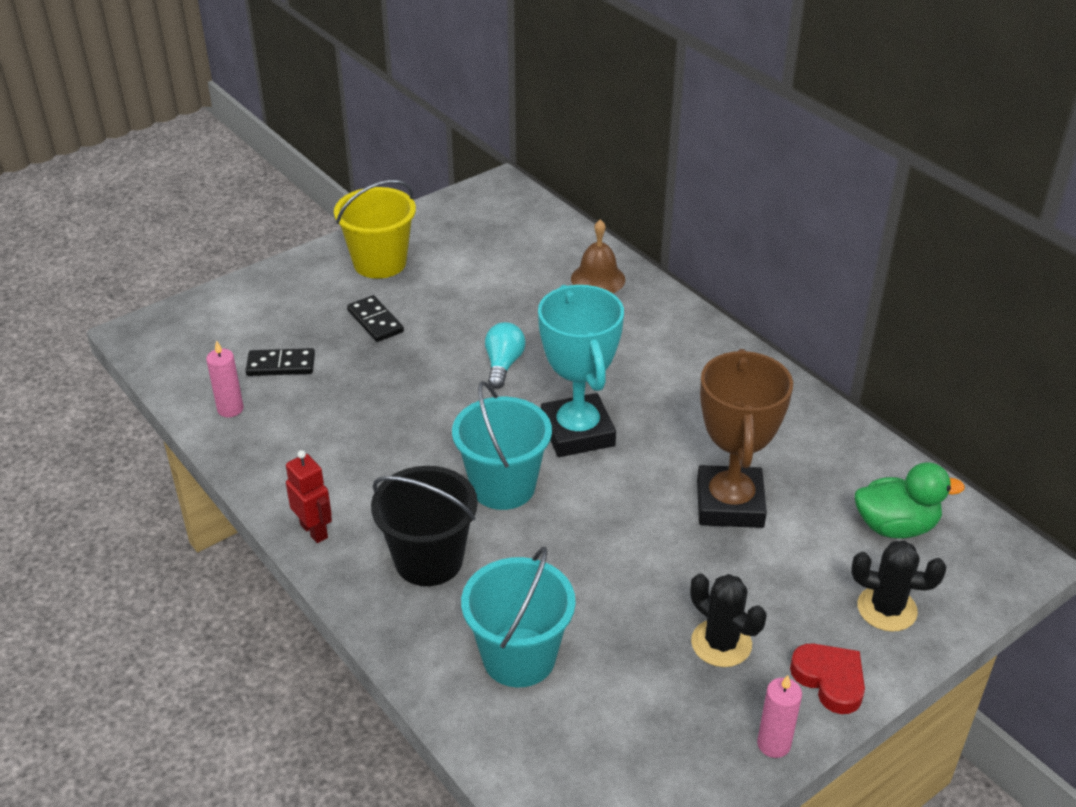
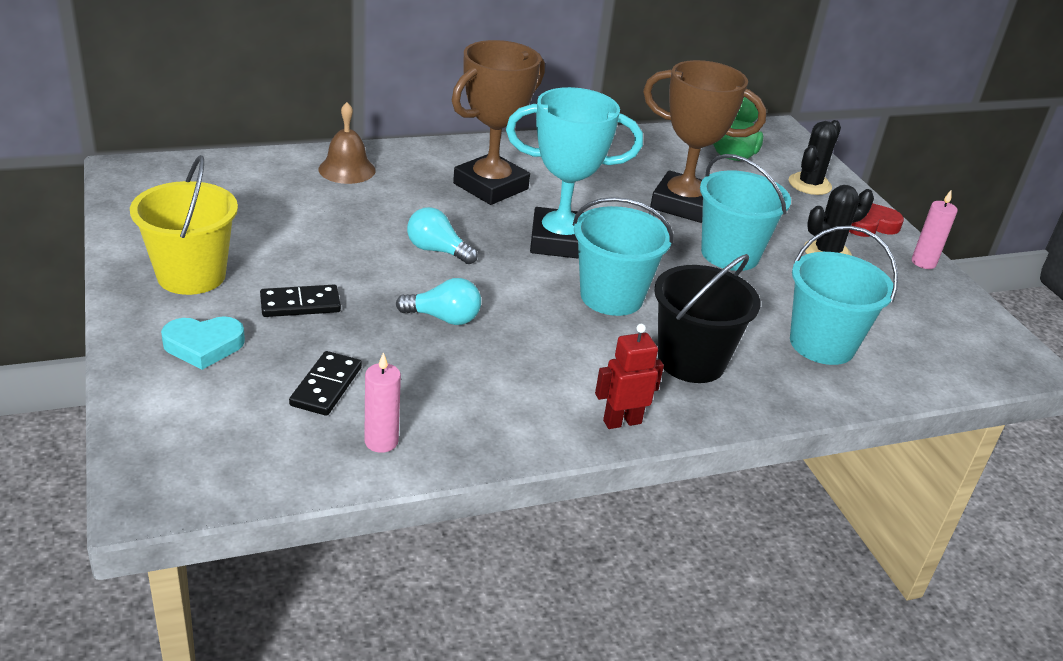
camera: 75 degrees left, 5 degrees down
(298, 298) = (203, 346): none -> turquoise heart
(403, 396) = (443, 318): none -> turquoise light bulb
(644, 365) = (491, 186): none -> brown trophy
(650, 559) = (730, 254): none -> turquoise bucket

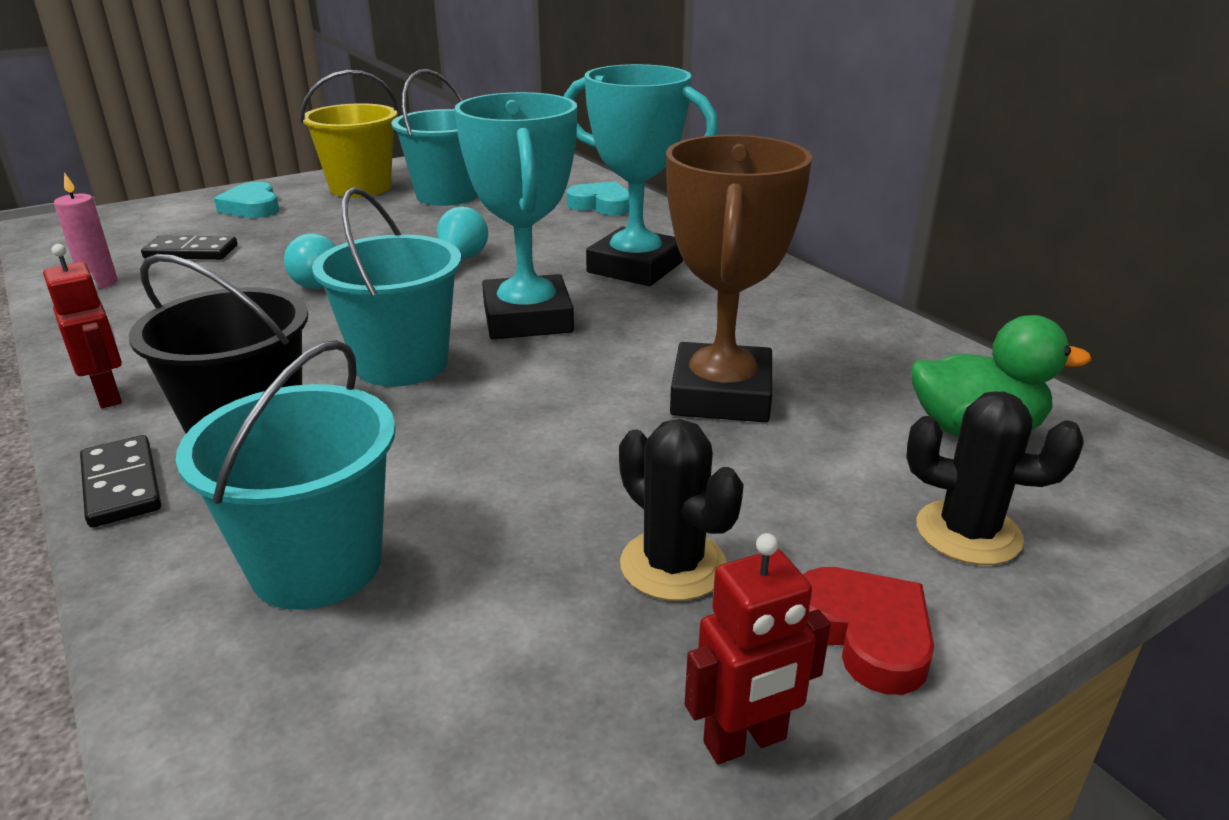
camera: 80 degrees right, 5 degrees down
(300, 304) = (327, 225): black domino -> black domino (122, 485)
(347, 169) = (601, 205): brown bell -> turquoise heart
(491, 186) = (635, 267): brown trophy -> turquoise trophy
(730, 254) = (584, 449): turquoise bucket -> turquoise bucket (447, 195)
(923, 262) = (745, 742): pink candle -> red robot

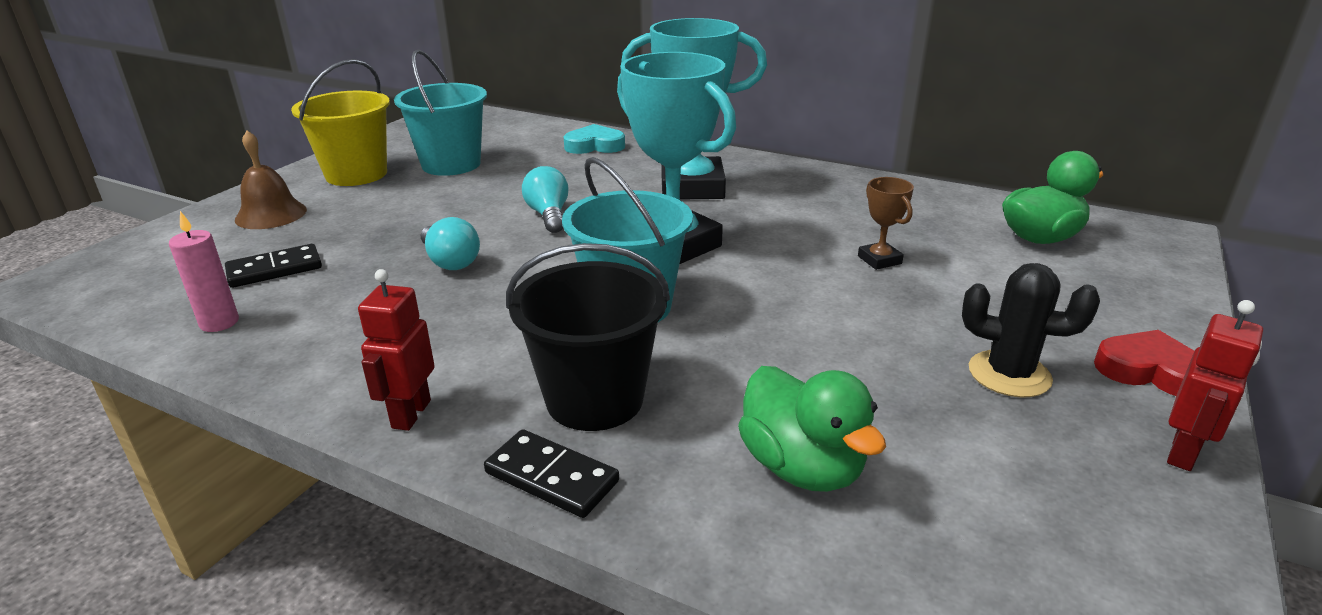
camera: 30 degrees left, 0 degrees up
(109, 395) = (410, 414): red robot -> red robot turned 105 degrees counterclockwise
(252, 207) = (271, 214): turquoise heart -> brown bell
(317, 565) = (801, 467): turquoise bucket -> green duck
(721, 395) = (879, 260): brown trophy -> brown trophy, size x0.43
(968, 533) = (1117, 297): black cactus -> none

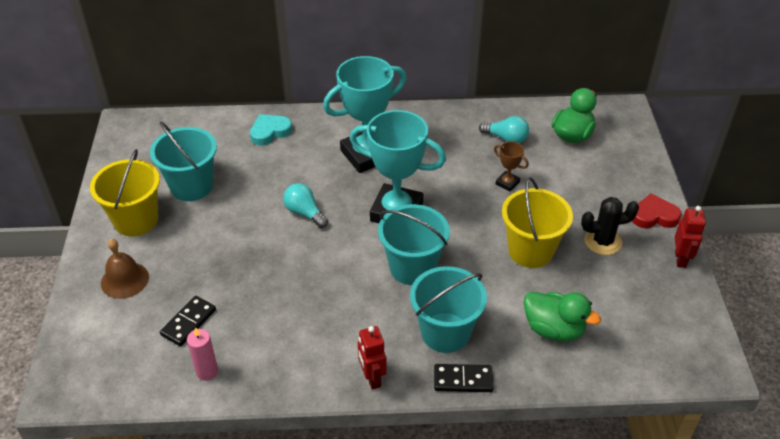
camera: 30 degrees left, 15 degrees up
(450, 261) = (286, 274): turquoise light bulb -> turquoise light bulb (506, 138)
(594, 399) = (445, 332): black bucket -> turquoise bucket
(851, 345) = (530, 250): none -> yellow bucket

